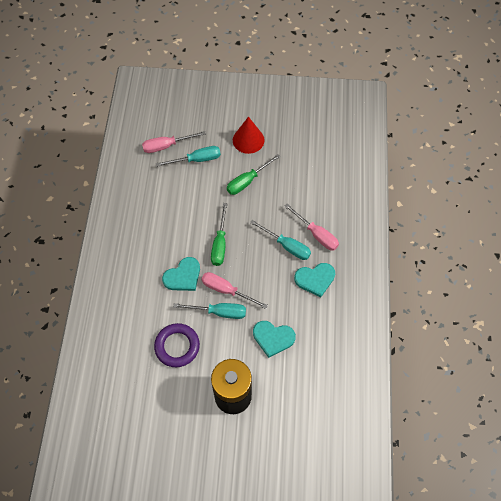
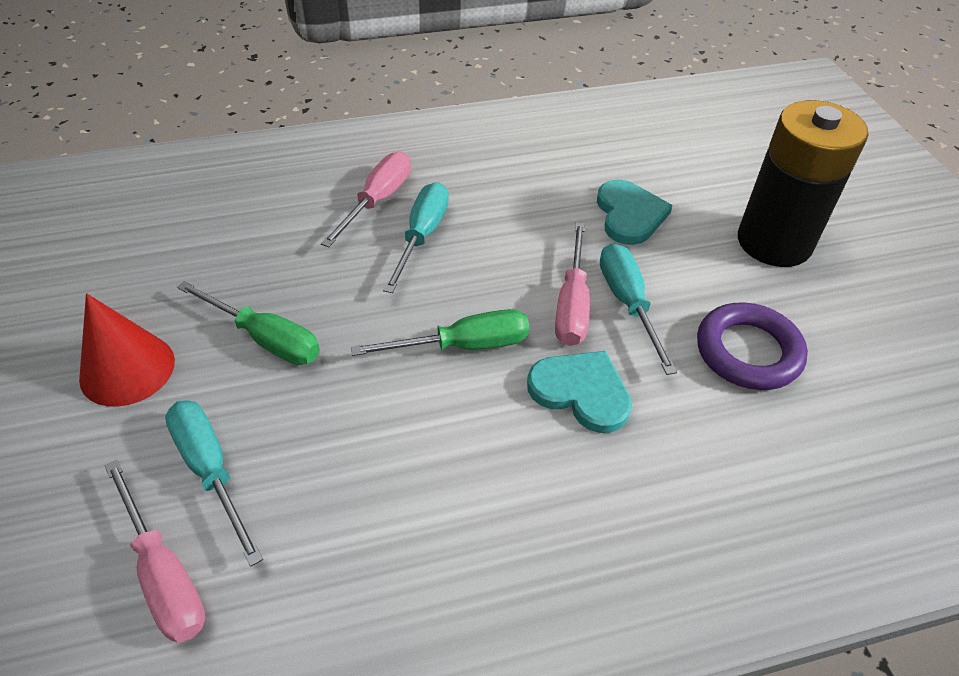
camera: 110 degrees left, 15 degrees down
(315, 279) = (479, 185): turquoise heart -> none

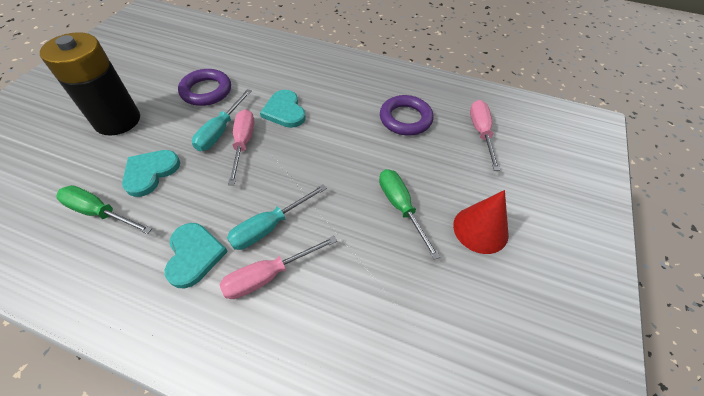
camera: 145 degrees left, 5 degrees up
(211, 471) = (452, 158): turquoise screwdriver -> none
(347, 512) = (405, 119): none -> purple ring
(463, 346) = (310, 152): green screwdriver -> green screwdriver (100, 212)
(472, 180) = (194, 255): none -> turquoise heart
(572, 304) = (243, 144): pink screwdriver -> pink screwdriver turned 45 degrees counterclockwise

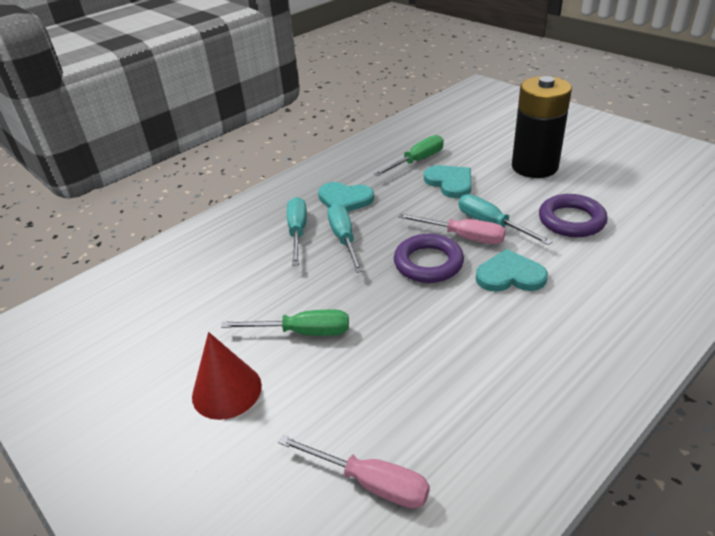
camera: 120 degrees right, 15 degrees down
(268, 275) = (297, 232): pink screwdriver -> turquoise screwdriver
(405, 119) = (445, 393): purple ring -> purple ring (428, 263)

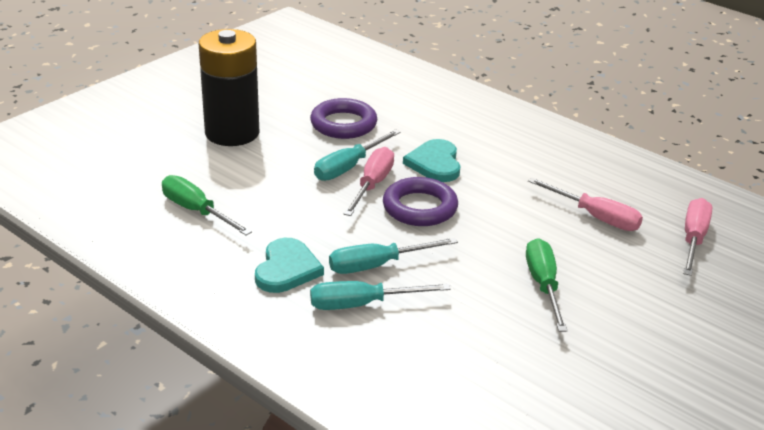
camera: 100 degrees left, 5 degrees down
(226, 390) = (637, 328): red cone -> none
(417, 390) = (595, 217): none -> pink screwdriver
(450, 182) = (258, 189): turquoise heart -> none

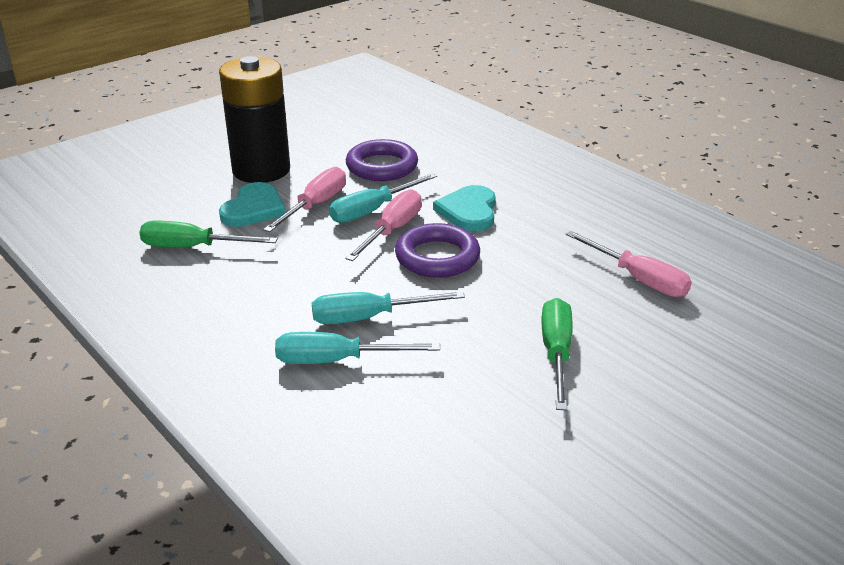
camera: 10 degrees right, 0 degrees up
(196, 211) = (193, 247): green screwdriver -> green screwdriver turned 45 degrees counterclockwise
(287, 269) = (267, 315): turquoise heart -> turquoise heart (253, 208)
(693, 239) = (752, 311): pink screwdriver -> pink screwdriver (315, 205)

